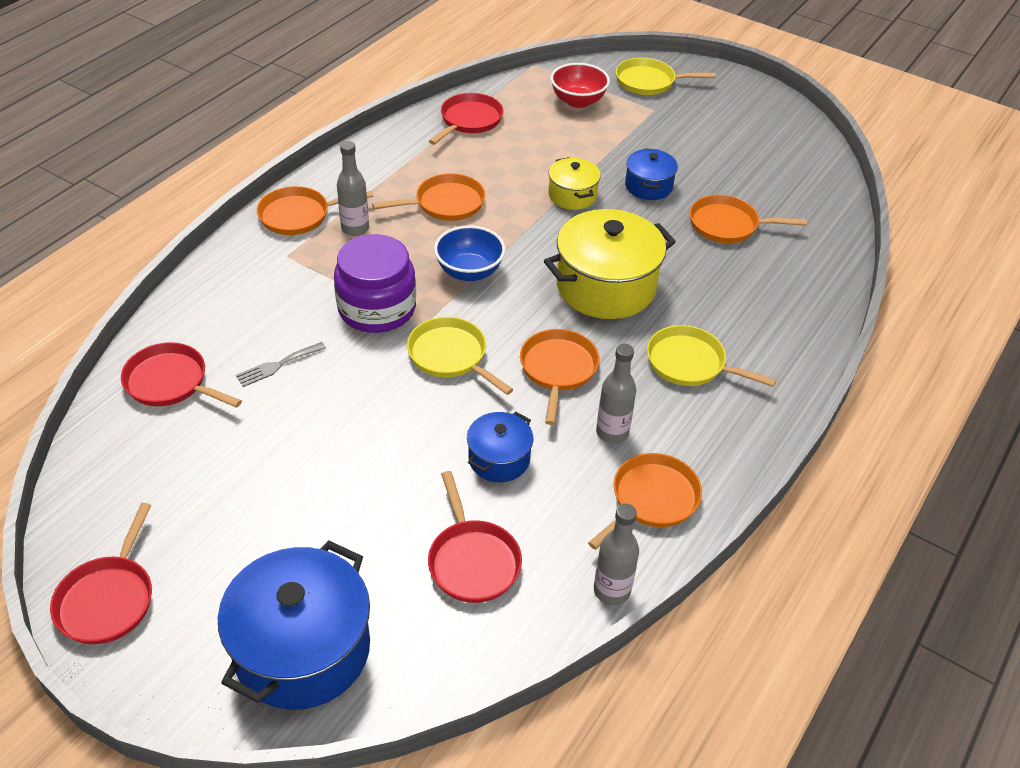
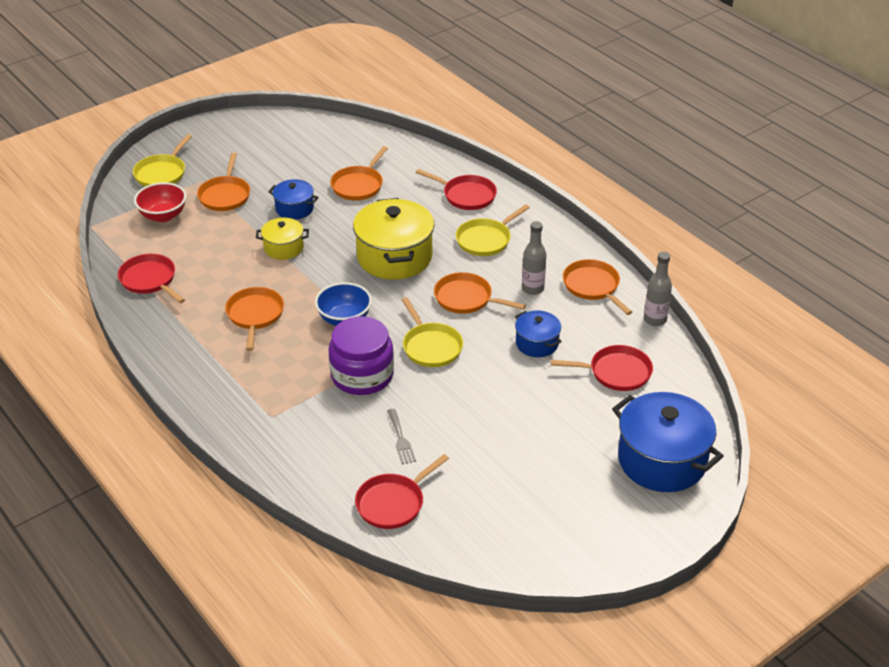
camera: 70 degrees left, 5 degrees down
(108, 599) = (595, 554): red pan -> red pan (466, 195)
(299, 215) = (222, 402): orange pan -> orange pan (225, 195)
(355, 228) = (258, 371): grey bottle -> none
(451, 356) = (431, 346): yellow pan -> yellow pan turned 90 degrees counterclockwise

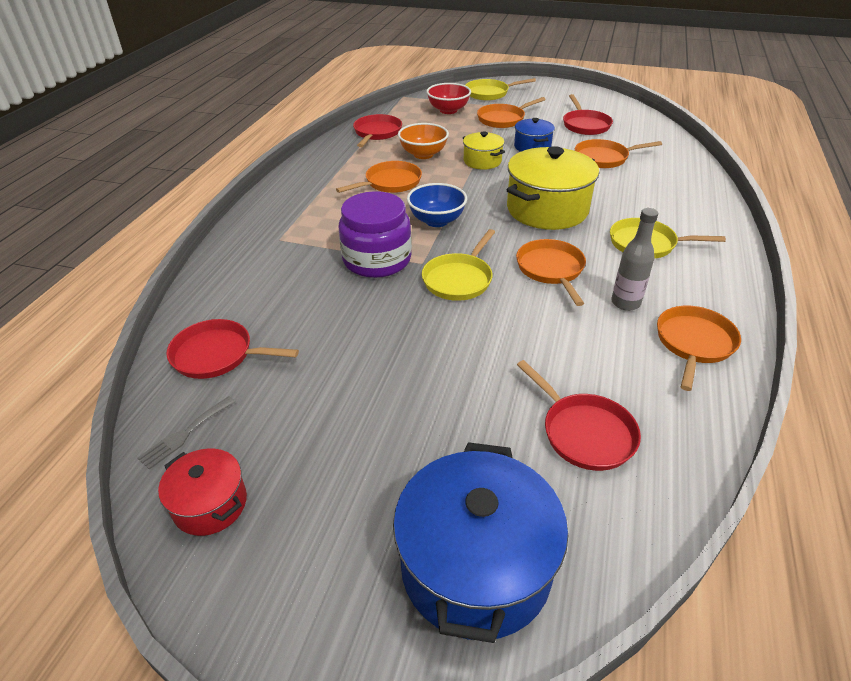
camera: 55 degrees right, 0 degrees up
(229, 273) = (423, 154): none -> orange bowl
(400, 439) = (313, 319): grey fork -> grey fork (185, 434)
(466, 195) = (684, 208): red pan -> red pan (585, 125)
(533, 549) = (210, 504): none -> red pot
(537, 343) = (550, 344): blue pot -> none
(655, 320) = (719, 423): grey bottle -> none

